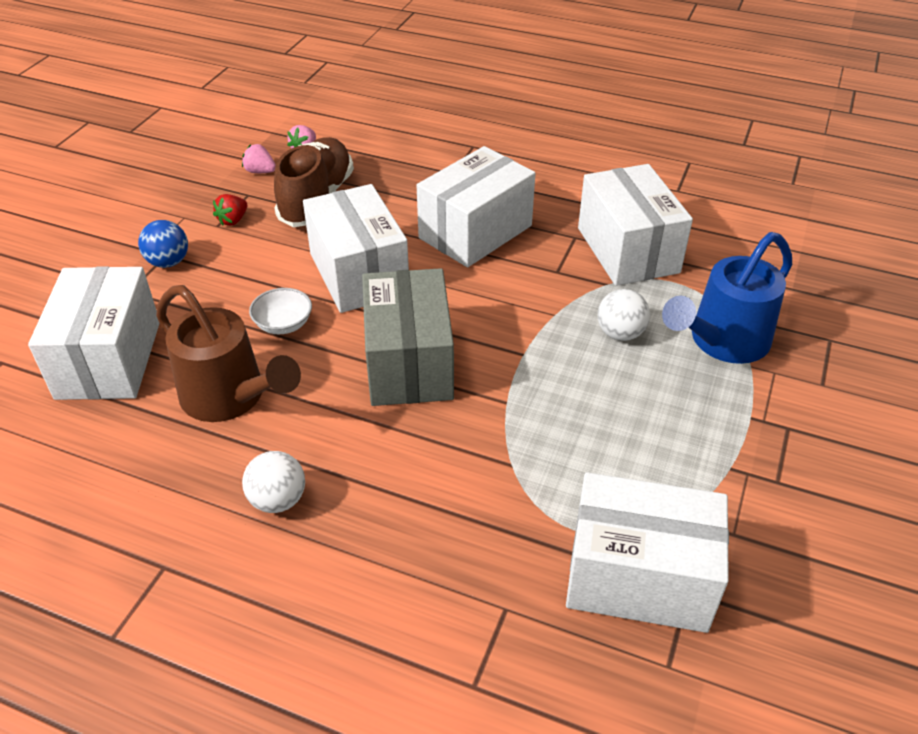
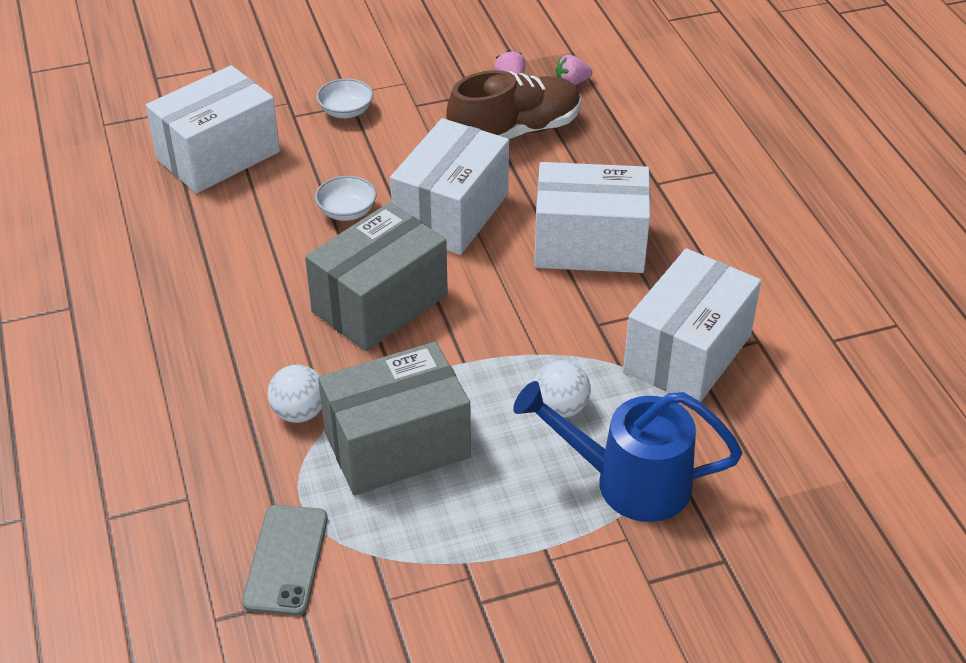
camera: 50 degrees right, 0 degrees up
(168, 262) = (346, 111): blue ball -> white bowl
(231, 398) = (244, 236): brown watering can -> none
(233, 220) = (432, 108): red strawberry -> none
(278, 500) = (174, 322): white ball -> white ball (299, 413)
(573, 438) = (397, 445): none -> grey box
(639, 577) = (286, 560): white box -> grey phone

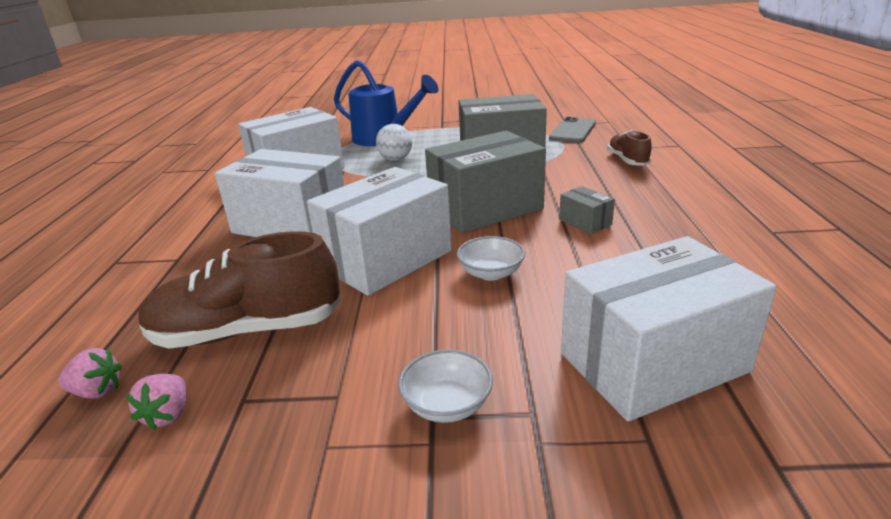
camera: 160 degrees left, 15 degrees down
(199, 449) = (627, 160): none -> brown shoe
(263, 294) = (585, 222): none -> grey box
(299, 413) = (560, 168): white ball -> none

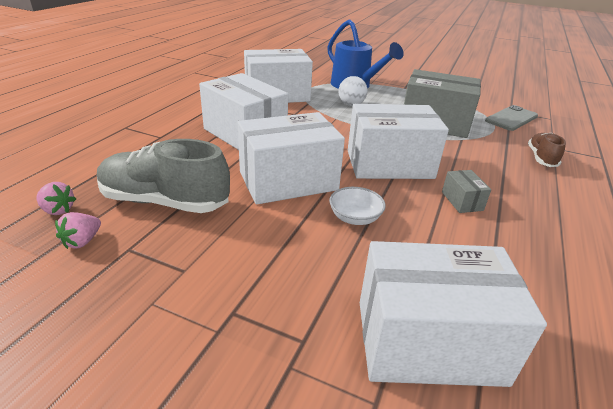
camera: 20 degrees right, 5 degrees up
(247, 330) = (165, 202): brown shoe -> grey shoe
(447, 405) = (249, 308): white bowl -> none
(485, 209) = (389, 164): grey box -> white box

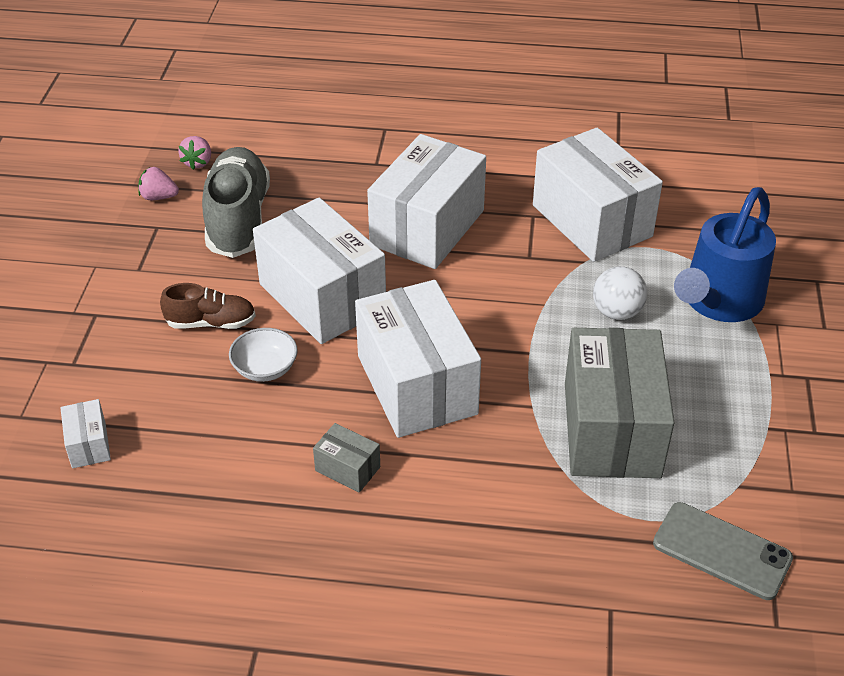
camera: 75 degrees right, 10 degrees up
(428, 341) = (89, 445): white box -> white box, size x0.42
(462, 201) = (347, 469): grey box -> grey box turned 60 degrees clockwise
(541, 158) = (547, 582): brown shoe -> brown shoe (211, 323)

